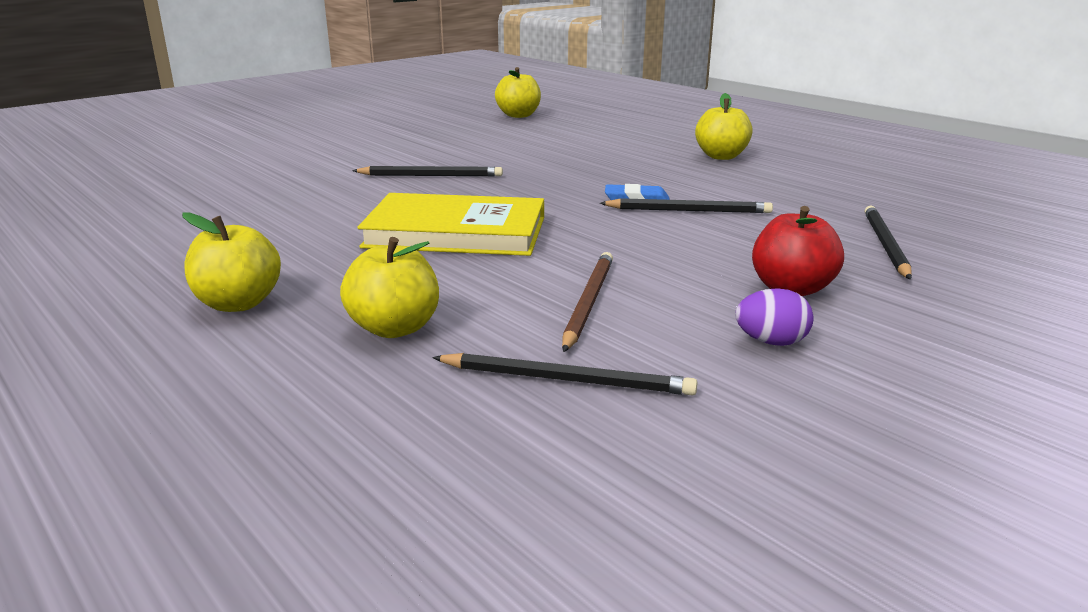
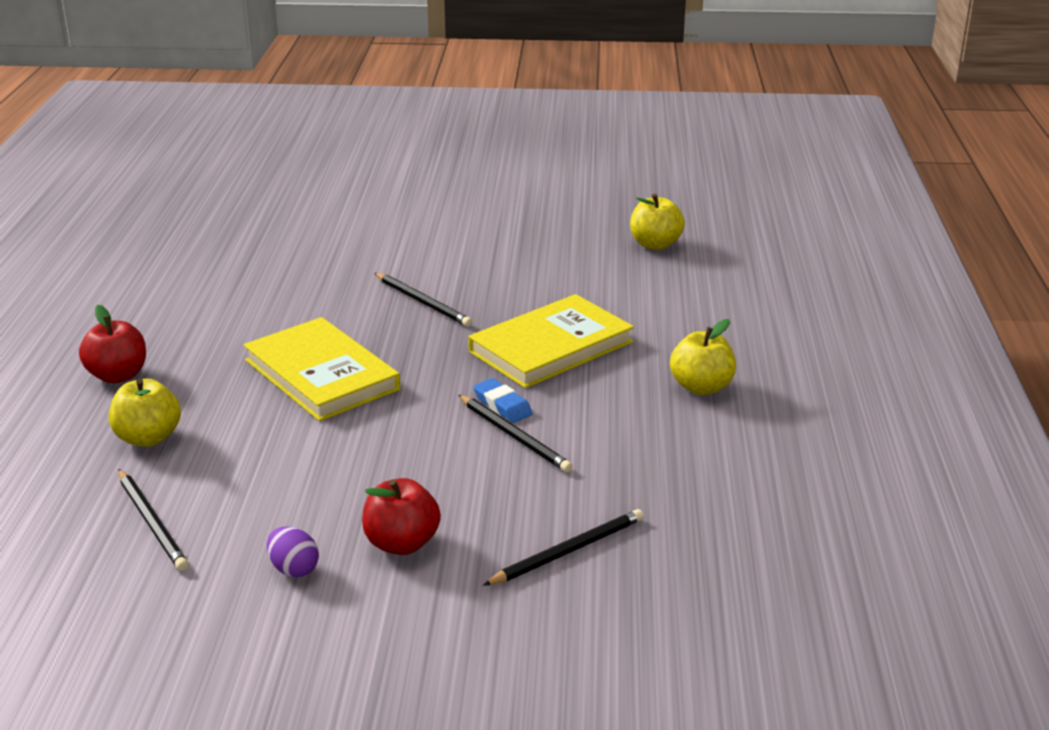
camera: 45 degrees right, 5 degrees up
(238, 303) = (118, 375): yellow apple -> red apple
(585, 168) = (551, 347): none -> yellow book
(588, 302) = (269, 479): brown pencil -> none

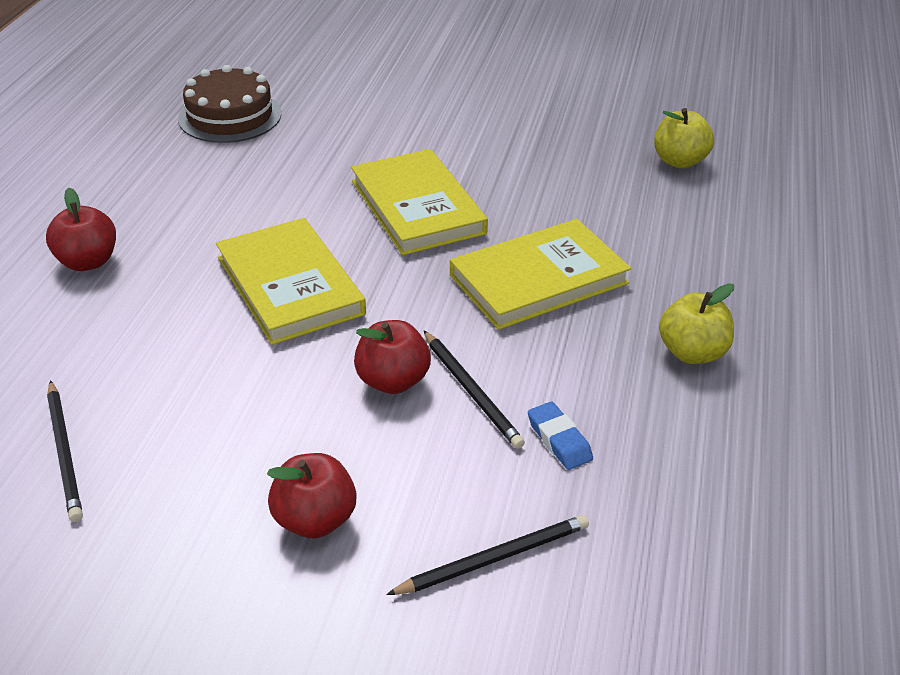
camera: 10 degrees right, 10 degrees up
(148, 438) = (94, 343): yellow apple -> none
(216, 245) = (230, 116): none -> brown cake
(294, 569) = (191, 537): purple egg -> none
(423, 302) = (417, 207): black pencil -> yellow book
(440, 436) = (393, 381): none -> red apple
(502, 405) = (468, 349): blue eraser -> blue eraser (559, 440)

